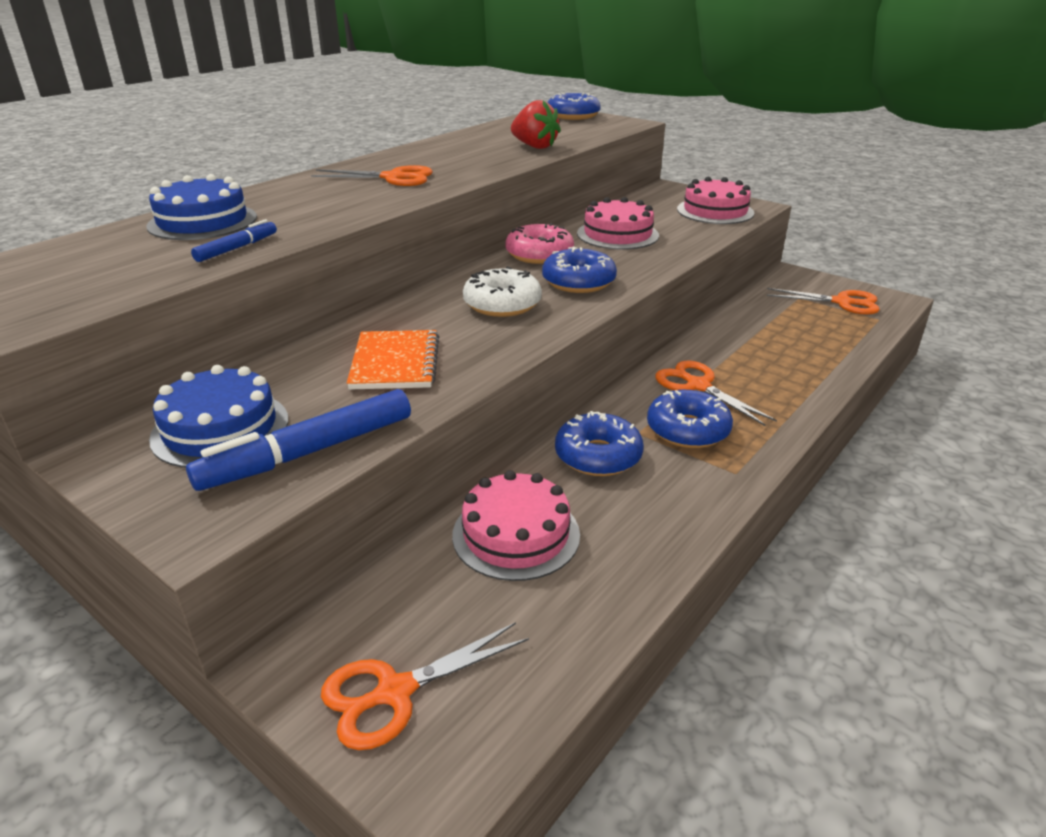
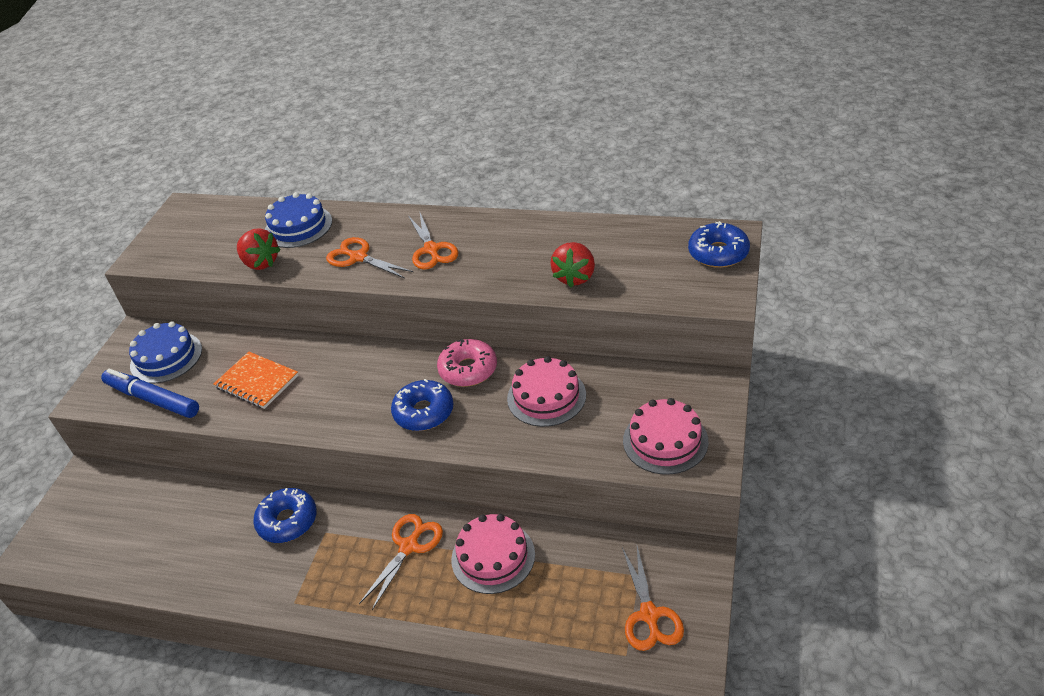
camera: 70 degrees right, 10 degrees up
(237, 248) = (261, 263): blue marker -> red strawberry
(394, 692) = (74, 519): orange scissors -> orange scissors (358, 257)
(395, 363) = (257, 382): orange notebook -> orange notebook turned 60 degrees clockwise
(502, 304) = (362, 390): white donut -> none
(516, 534) = (195, 514): pink cake -> pink cake (493, 556)
(687, 430) = (339, 559): blue donut -> none

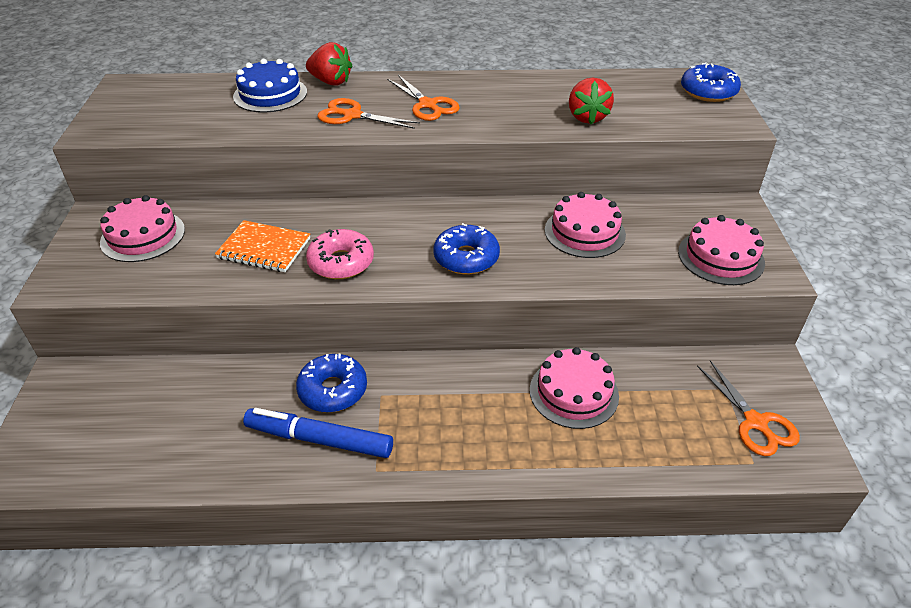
camera: 20 degrees left, 0 degrees up
(152, 399) = (143, 277): blue marker -> blue marker (319, 439)
(166, 357) = (143, 236): blue cake -> pink cake
(261, 263) = (243, 127): red strawberry -> red strawberry (331, 82)
(409, 546) = (480, 395): orange scissors -> none
(468, 370) = (492, 217): pink donut -> pink donut (341, 262)

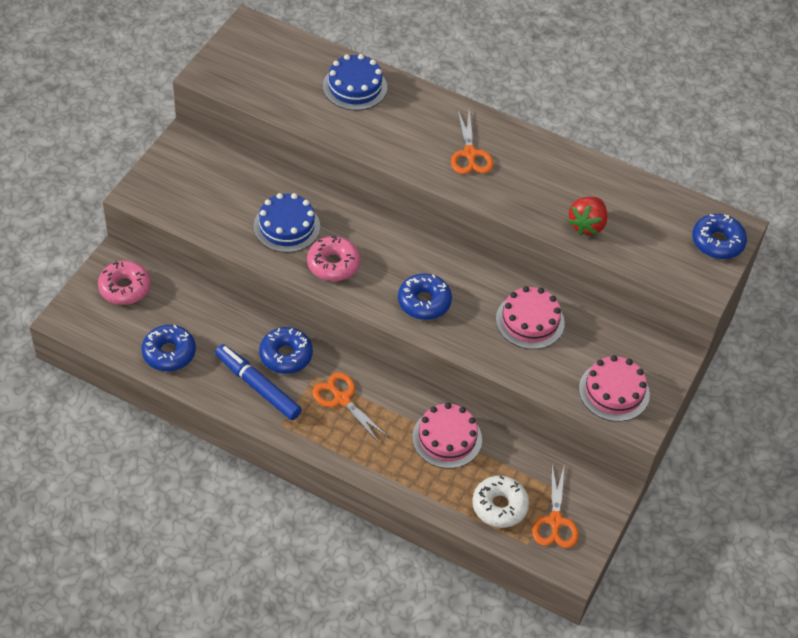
camera: 25 degrees right, 10 degrees up
(85, 404) = (125, 288): none -> pink donut
(143, 236) = (209, 175): pink cake -> none
(181, 453) = (169, 353): none -> blue donut
(264, 249) = (287, 226): orange notebook -> blue cake
(331, 82) = (411, 92): red strawberry -> none
(352, 115) = (403, 140): orange scissors -> orange scissors (342, 399)
(688, 436) = (499, 506): none -> white donut

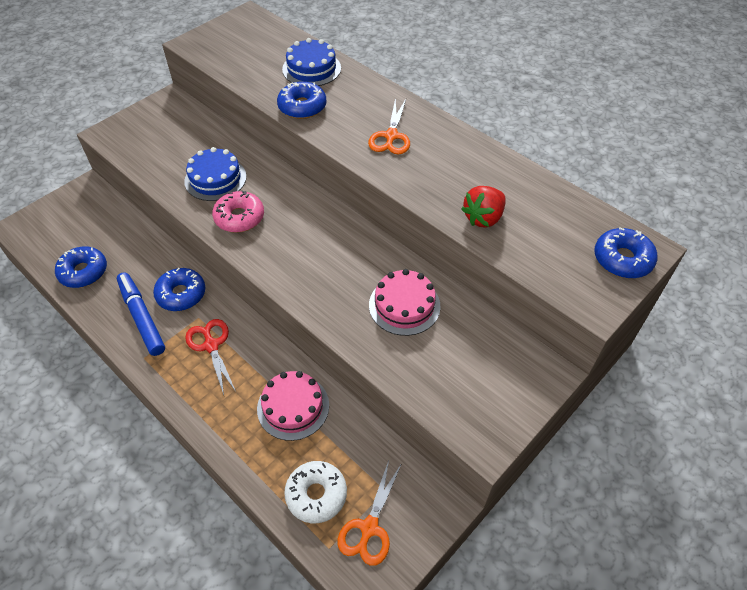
camera: 20 degrees right, 0 degrees up
(125, 288) = (80, 211): pink donut -> none
(342, 399) = (211, 345): orange scissors -> red scissors
(424, 302) = (307, 267): blue donut -> blue donut (302, 107)
(614, 391) = (468, 398): pink cake -> none

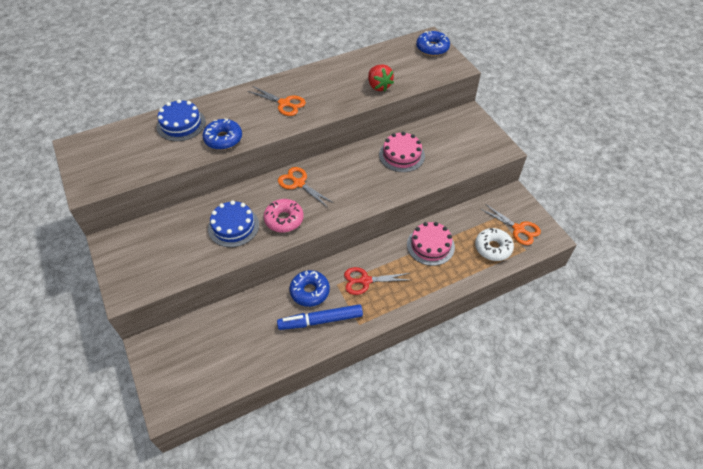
camera: 70 degrees left, 0 degrees up
(83, 272) = (252, 357): blue donut -> none
(303, 213) = (299, 183): none -> orange scissors

